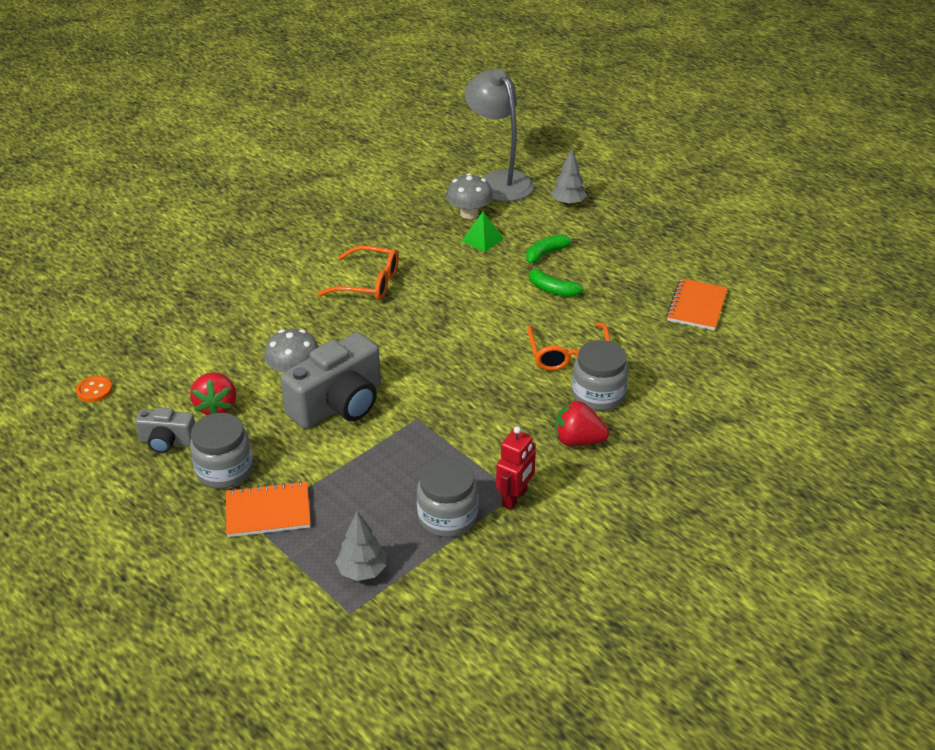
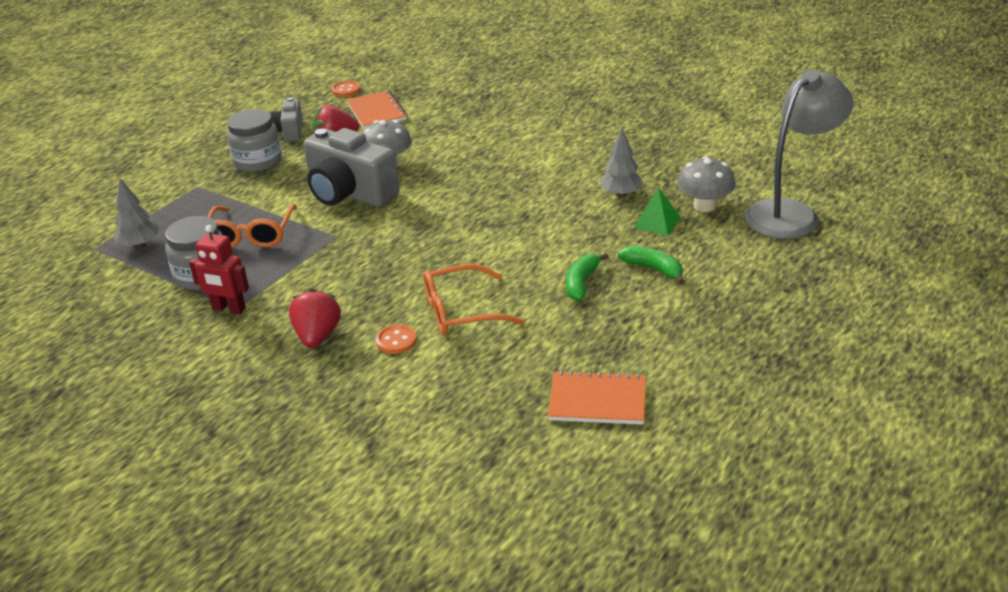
camera: 80 degrees right, 5 degrees down
(268, 511) = (210, 189): orange notebook -> orange notebook (377, 112)
(368, 283) = (540, 172): orange glasses -> orange glasses (251, 235)
(568, 203) = (777, 269): grey tree -> grey tree (621, 194)
(598, 395) = (396, 341): grey jar -> orange button

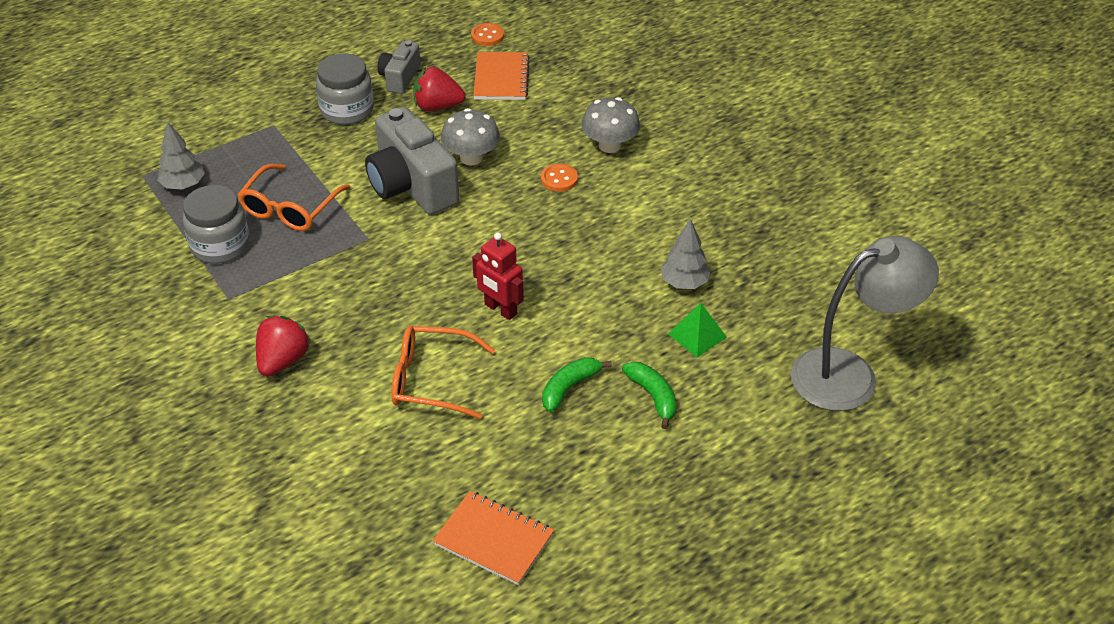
camera: 20 degrees right, 10 degrees up
(228, 309) = (222, 296): red robot -> red robot (500, 309)
(396, 341) = (350, 393): orange button -> orange button (559, 179)
(704, 206) = (763, 330): grey mushroom -> grey mushroom (610, 145)

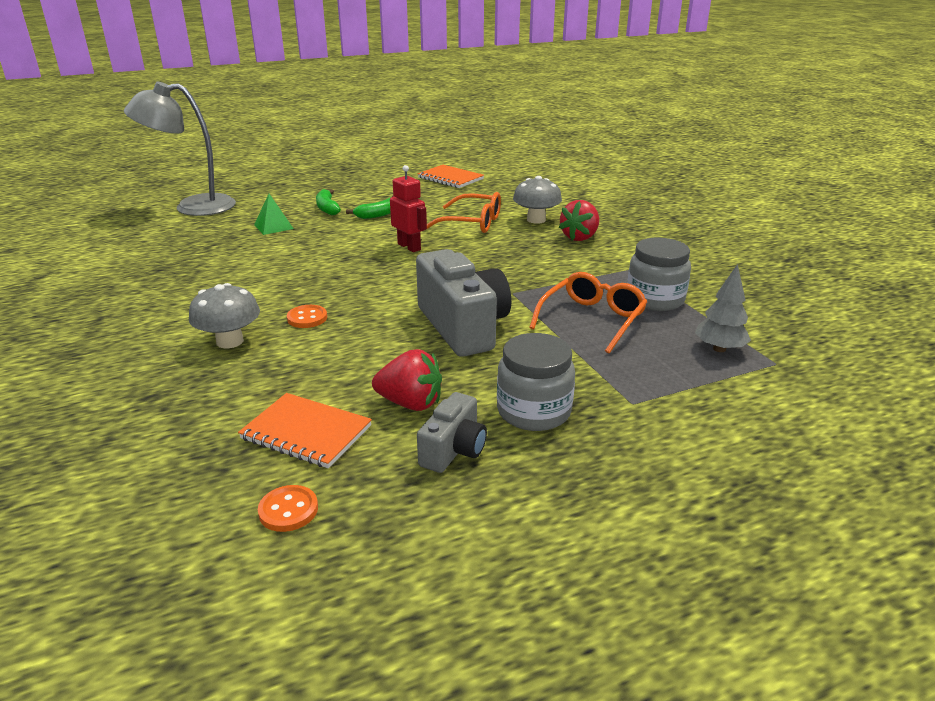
camera: 170 degrees left, 15 degrees down
(471, 157) = (390, 344): grey mushroom -> grey mushroom (536, 220)
(501, 78) = (306, 432): orange notebook -> orange notebook turned 75 degrees counterclockwise
(684, 283) = (256, 248): grey tree -> none

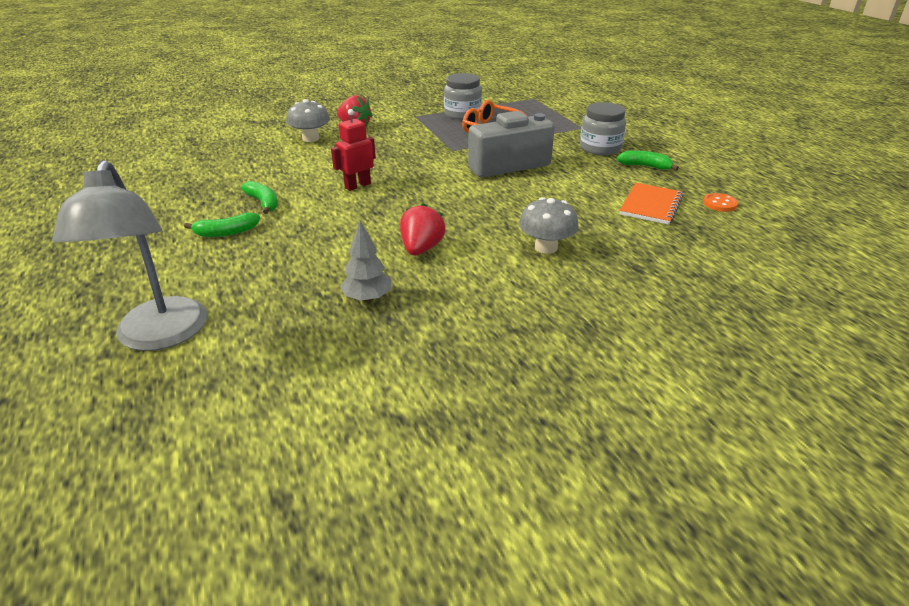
camera: 90 degrees left, 5 degrees up
(273, 226) = (274, 260): green pyramid -> none
(307, 318) = (501, 219): orange button -> none
(410, 403) = (606, 178): red strawberry -> red strawberry (421, 249)
(450, 178) = (166, 171): orange notebook -> none
(453, 450) = (645, 166): grey camera -> green banana
(472, 223) = (308, 162): orange glasses -> none
(719, 349) = (522, 106): grey tree -> grey tree (367, 298)

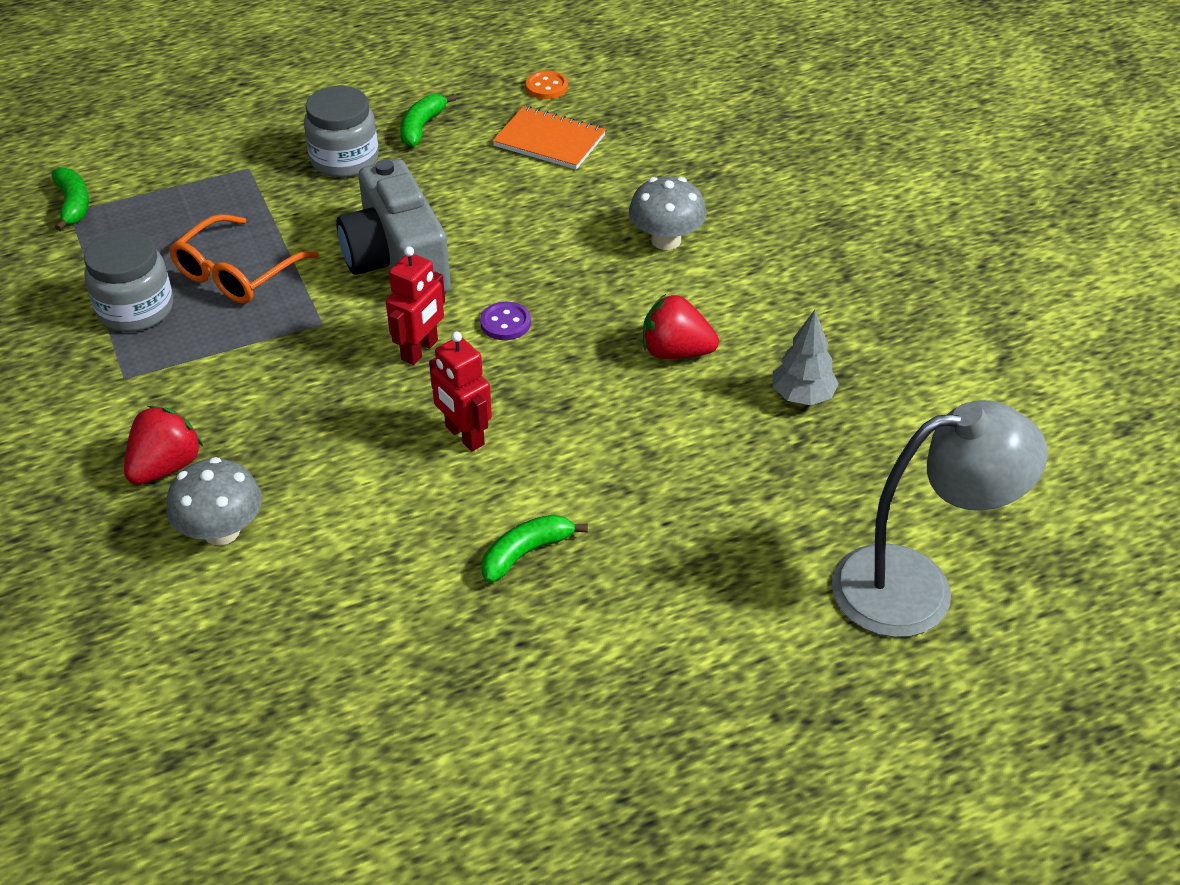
camera: 90 degrees left, 10 degrees up
(226, 232) = (635, 581): green banana -> green banana (73, 205)
(429, 173) = (420, 350): none -> red robot
(452, 194) = (505, 323): none -> purple button

